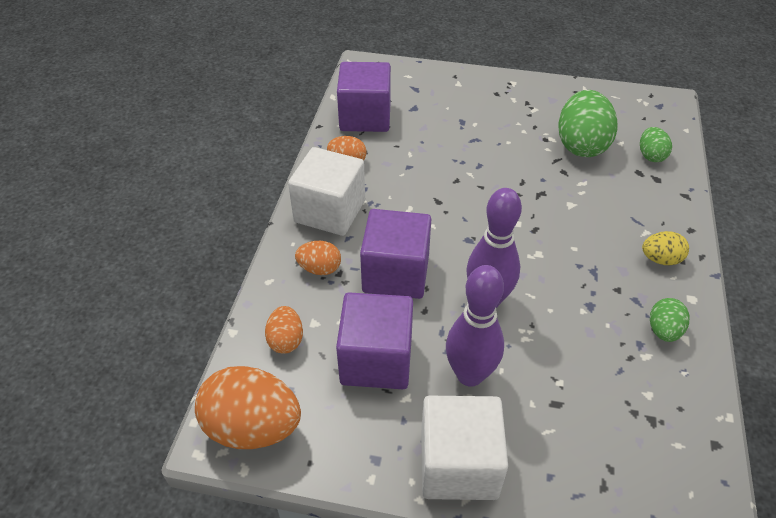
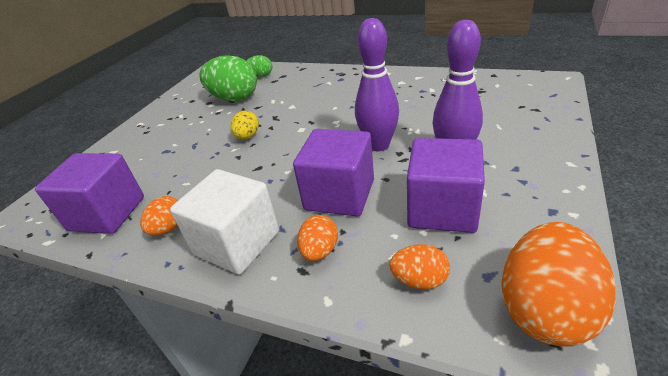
camera: 75 degrees left, 10 degrees down
(458, 464) = (541, 165): white cube -> none
(660, 259) = (353, 79): yellow egg -> yellow egg (247, 136)
(663, 330) = (412, 82): green egg -> none

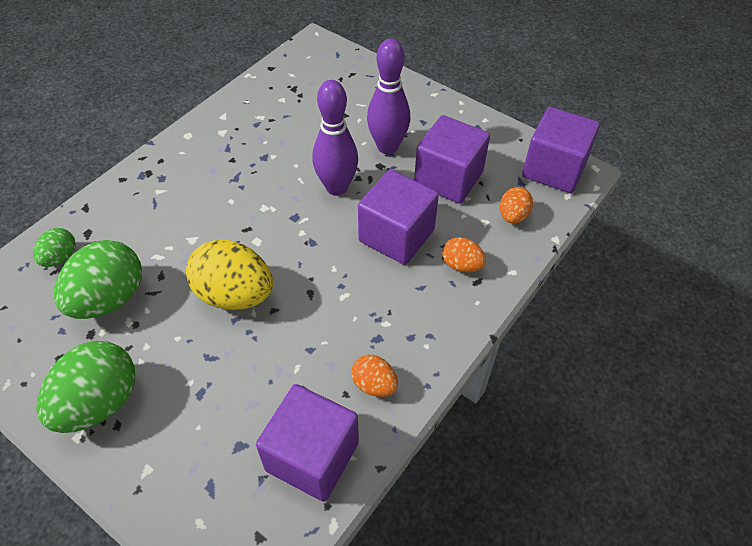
camera: 80 degrees left, 15 degrees up
(161, 121) = (99, 403): none -> green egg
(237, 243) = (425, 324): white cube -> none
(247, 136) = (235, 295): yellow egg -> yellow egg, size x1.92
(545, 309) = (554, 169): orange egg -> purple cube

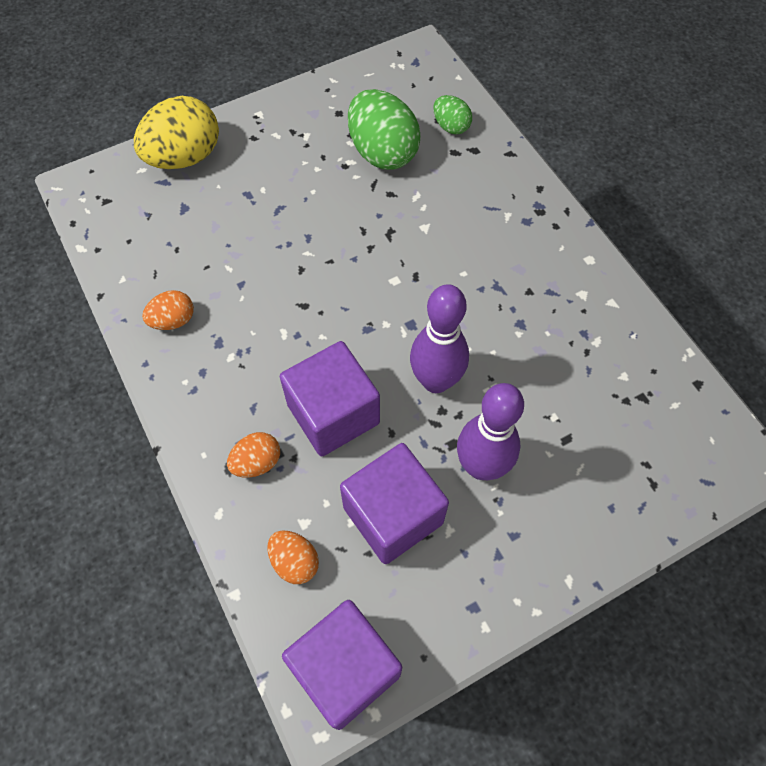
camera: 115 degrees right, 10 degrees up
(99, 403) = (279, 130): green egg -> none
(235, 295) = (335, 243): yellow egg -> yellow egg (184, 157)
(312, 456) = (141, 252): purple cube -> none

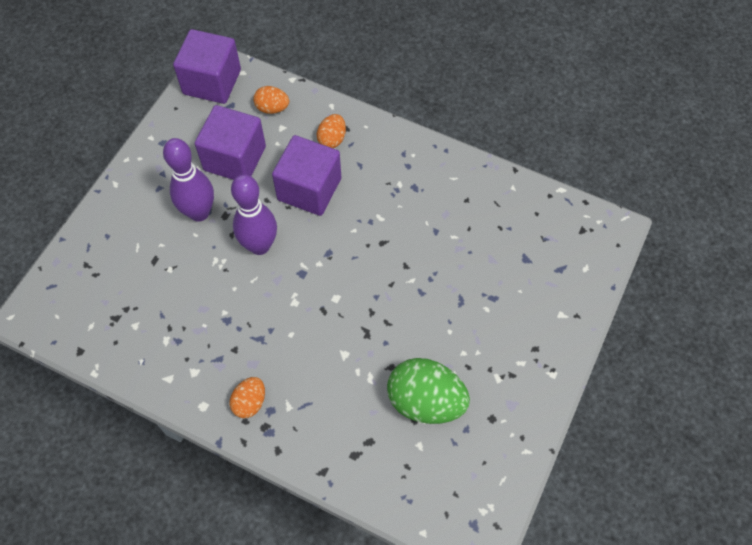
camera: 145 degrees right, 0 degrees up
(173, 320) = (454, 182): orange egg -> orange egg (250, 402)
(184, 157) = (566, 297): yellow egg -> none
(451, 126) = (390, 467): green egg -> none

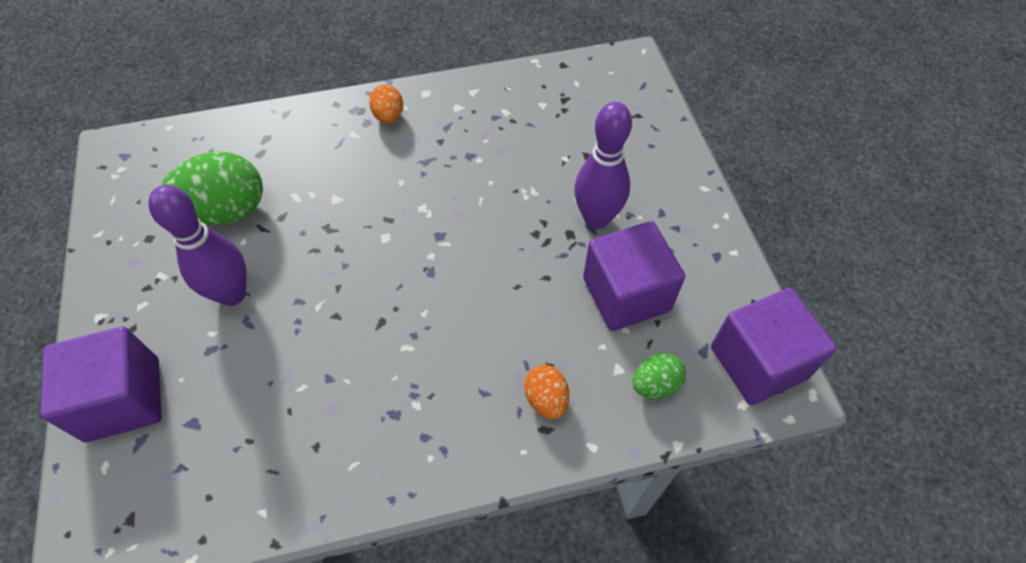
camera: 140 degrees right, 5 degrees down
(260, 246) = (505, 230): purple bowling pin -> purple bowling pin (232, 294)
(272, 108) = (655, 384): orange egg -> green egg
(309, 189) = (513, 320): purple cube -> purple cube (123, 399)

